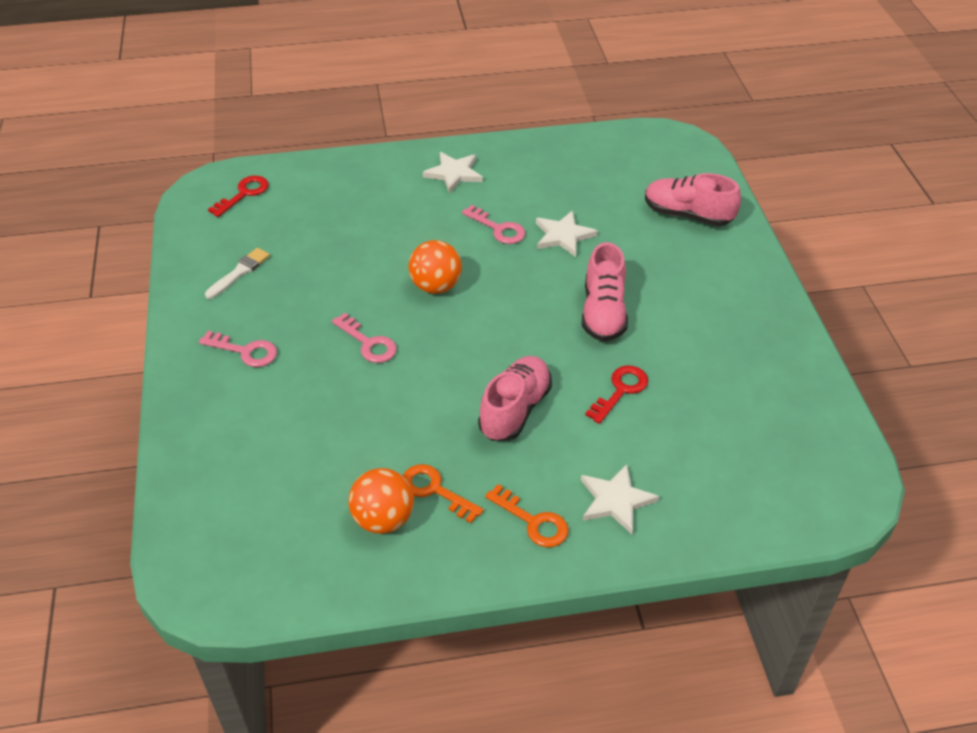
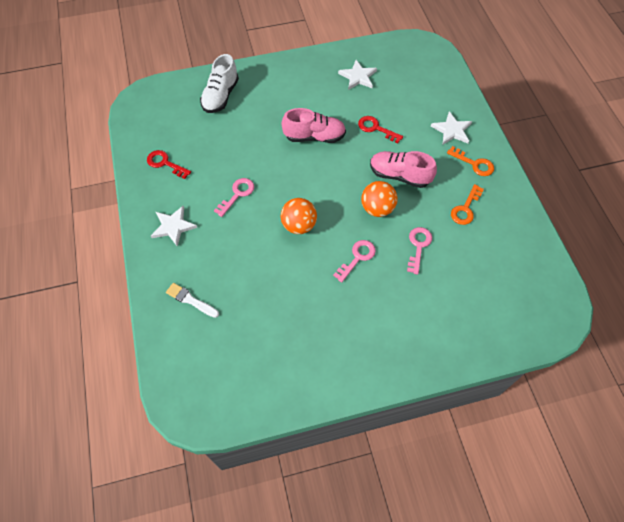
camera: 95 degrees left, 15 degrees up
(239, 272) = (295, 356): white brush -> white brush (190, 300)
(243, 194) = (197, 376): red key -> red key (165, 163)
(245, 351) = (376, 333): pink key -> pink key (418, 246)
(383, 519) = (491, 231): orange ball -> orange ball (377, 208)
(533, 521) = (474, 163): orange key -> orange key turned 90 degrees clockwise
(563, 235) = (243, 158): white star -> white star (358, 77)
(687, 215) = (220, 96): pink shoe -> white shoe

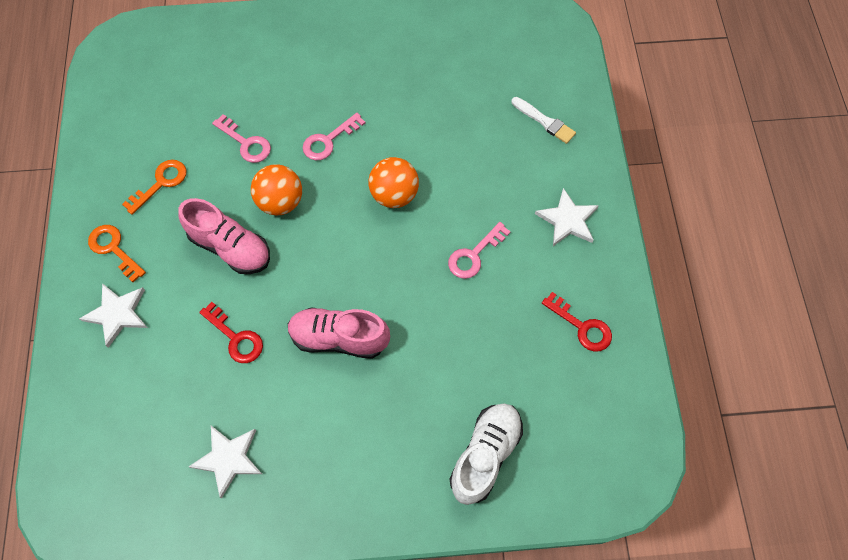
camera: 170 degrees left, 5 degrees up
(418, 246) = (246, 143): pink key -> pink key turned 75 degrees counterclockwise

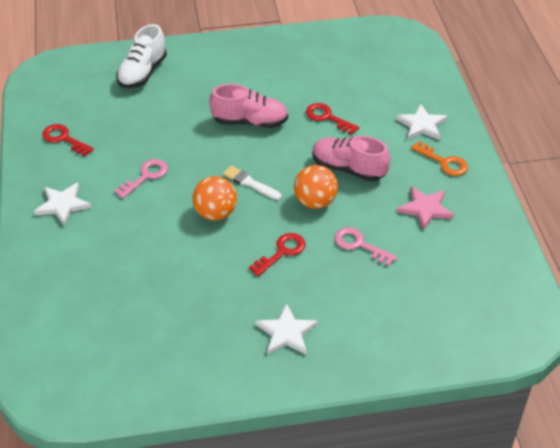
camera: 175 degrees right, 20 degrees down
(160, 183) = (425, 209): orange key -> pink star
(228, 459) = (314, 62): white star -> white star (286, 333)
(329, 140) = (281, 252): pink key -> red key
(545, 121) = (71, 283): white brush -> white brush (250, 183)

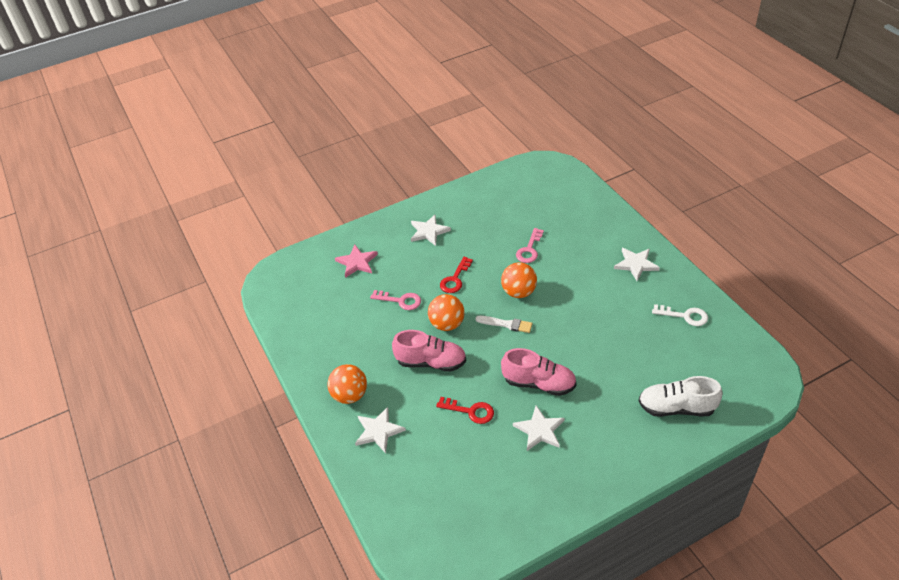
camera: 165 degrees right, 0 degrees up
(64, 139) = (684, 316): red key -> white key
(142, 73) = (676, 408): white shoe -> white shoe turned 90 degrees counterclockwise
(145, 176) = (592, 304): pink key -> pink key (529, 249)
(250, 122) = (539, 383): pink shoe -> pink shoe turned 150 degrees counterclockwise
(272, 88) = (539, 430): none -> white star
(425, 209) = (357, 345): pink star -> pink star (357, 262)
(443, 162) = (350, 395): orange key -> orange ball

